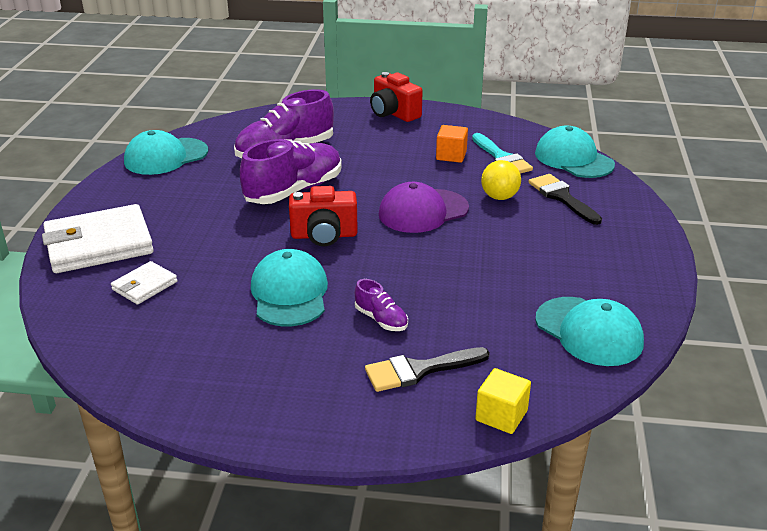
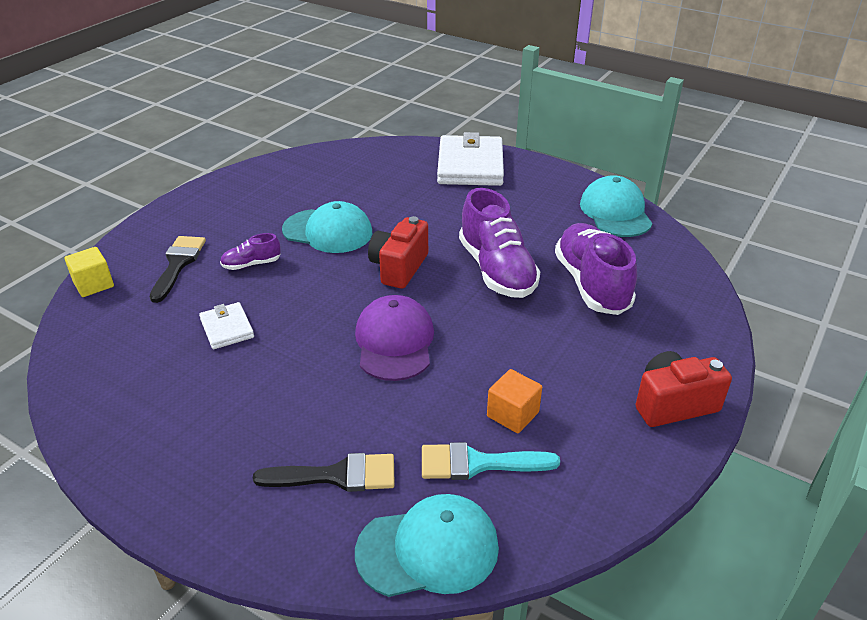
camera: 115 degrees right, 5 degrees up
(144, 286) = (395, 176): white wallet -> white wallet (227, 328)
(499, 197) = (380, 415): yellow ball -> none
(589, 331) = (112, 372): turquoise cap -> none

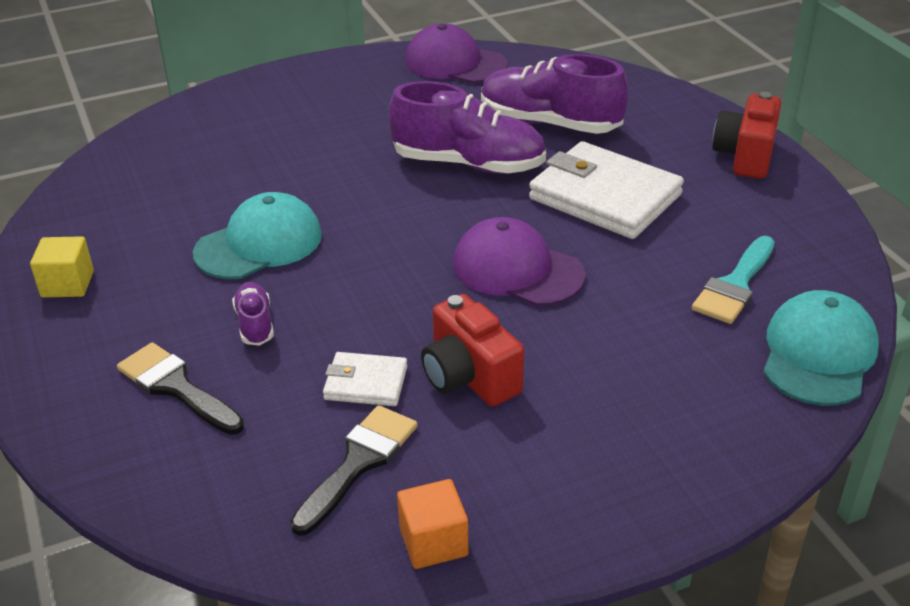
camera: 55 degrees left, 0 degrees up
(93, 284) = (126, 482): yellow cube -> yellow cube (67, 284)
(251, 264) = (255, 324): purple shoe -> purple shoe turned 150 degrees clockwise
(337, 475) = (685, 377): black brush -> black brush (359, 462)
(399, 268) = (392, 220): red camera -> red camera (469, 377)
(470, 165) = (258, 103): white wallet -> white wallet (605, 197)
(512, 414) = (688, 241): orange cube -> orange cube (433, 542)
(615, 212) = (455, 63): turquoise cap -> purple cap

